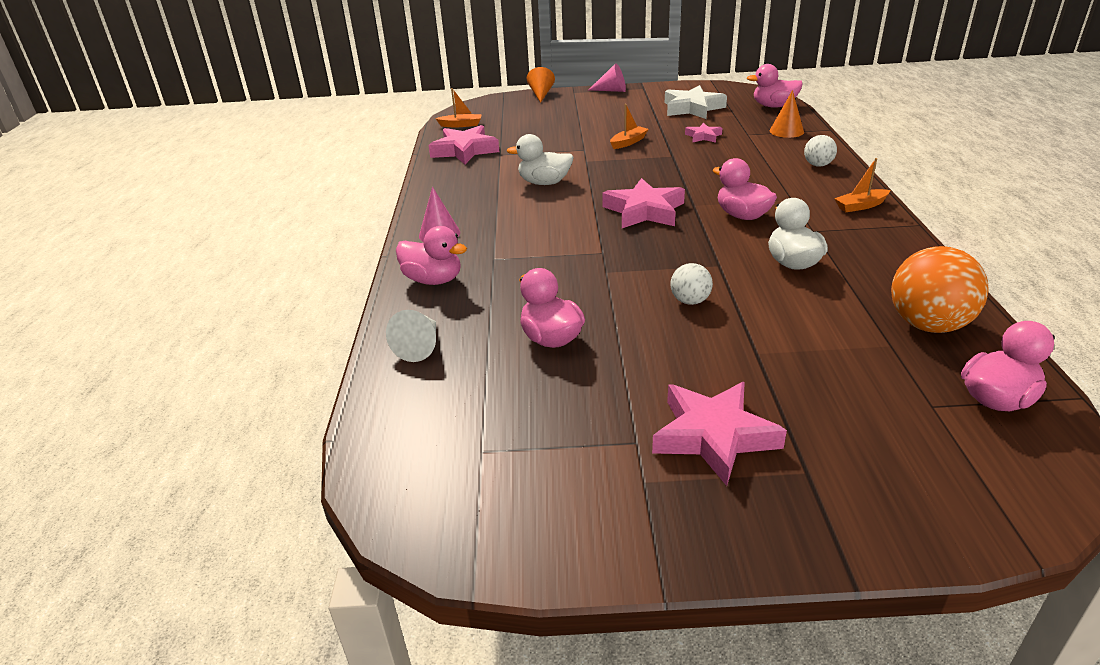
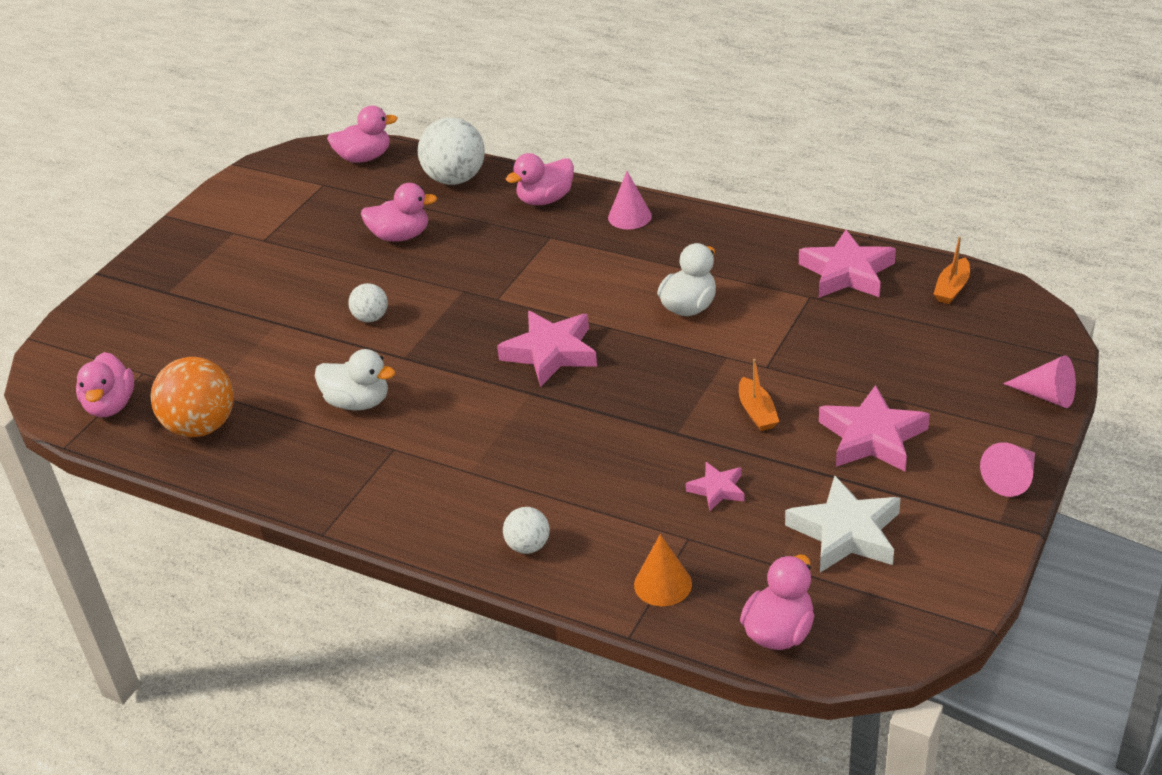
camera: 120 degrees right, 5 degrees up
(420, 346) = (455, 179): white cone -> white ball
(541, 94) = (1047, 396): orange cone -> pink cone
(713, 436) = (232, 270): pink star -> pink star (872, 437)
(742, 216) = (472, 415): pink duck -> pink duck (364, 158)
(860, 206) = (400, 515): orange boat -> none

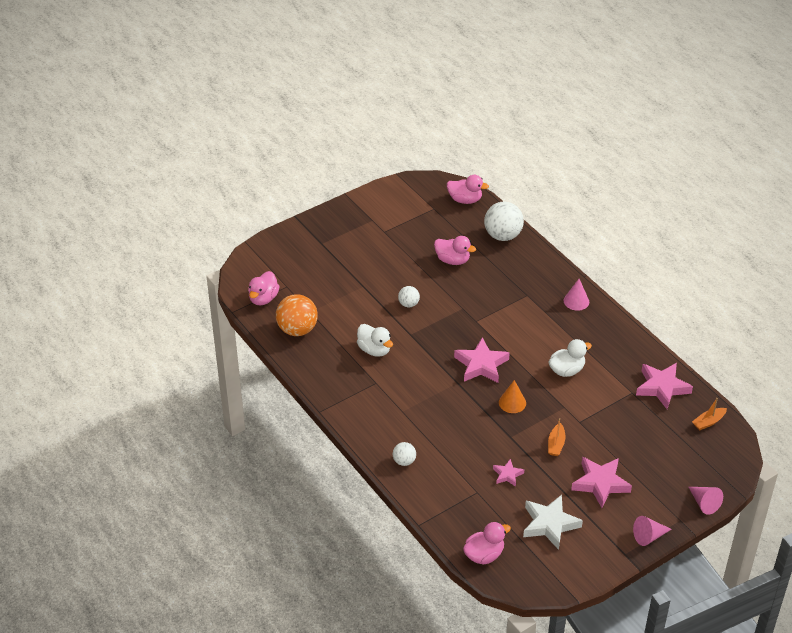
camera: 25 degrees right, 5 degrees up
(545, 200) = (540, 270): pink duck -> none
(663, 584) = (450, 508): orange cone -> orange cone (512, 402)

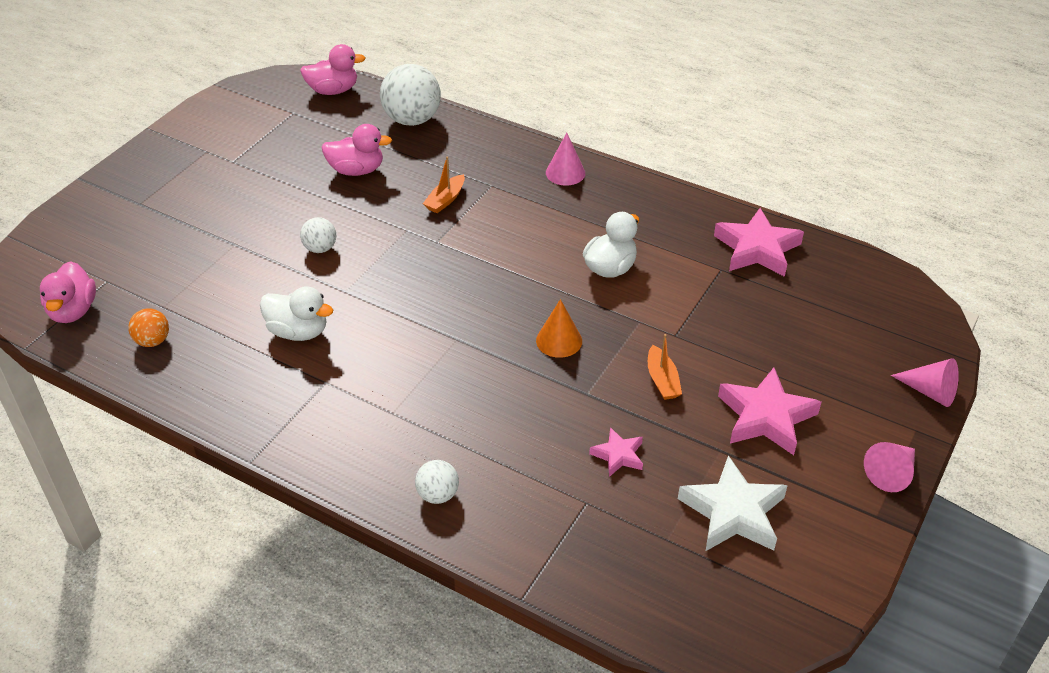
camera: 25 degrees left, 0 degrees up
(297, 329) = (153, 341): orange ball -> orange ball, size x0.52
(481, 365) = (479, 300): pink star -> none
(484, 555) = (662, 609): pink duck -> none
(708, 422) = (851, 274): orange boat -> orange boat (445, 200)

